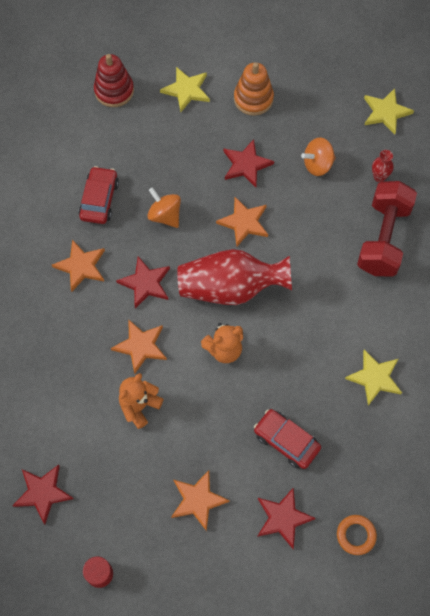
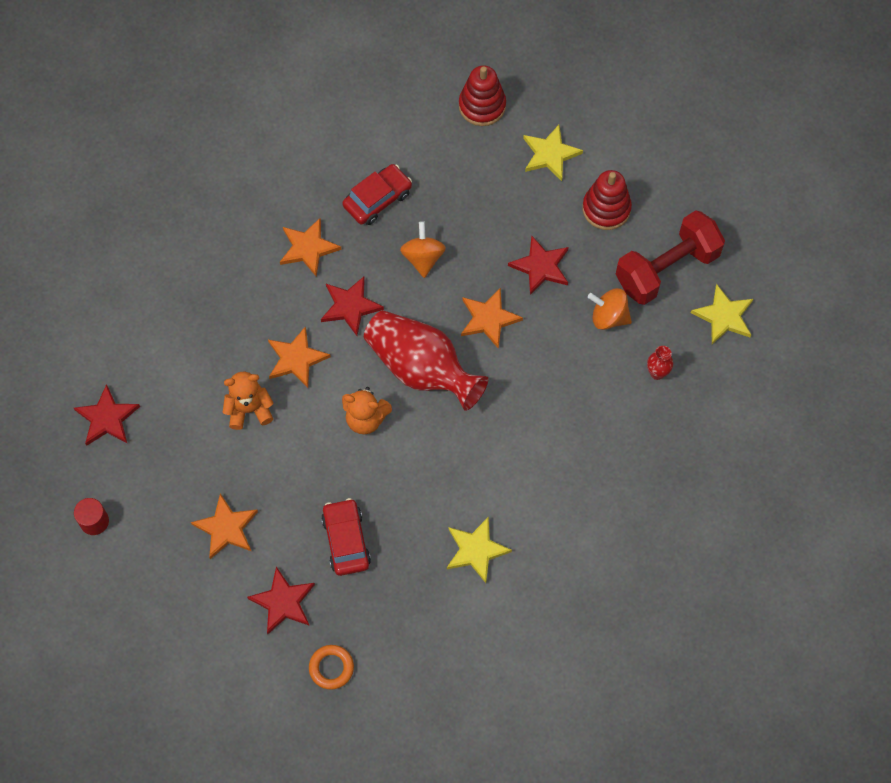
camera: 40 degrees right, 0 degrees up
(253, 99) = (606, 209): orange stacking toy -> red stacking toy
(383, 238) = (605, 433): red dumbbell -> red dumbbell (666, 269)

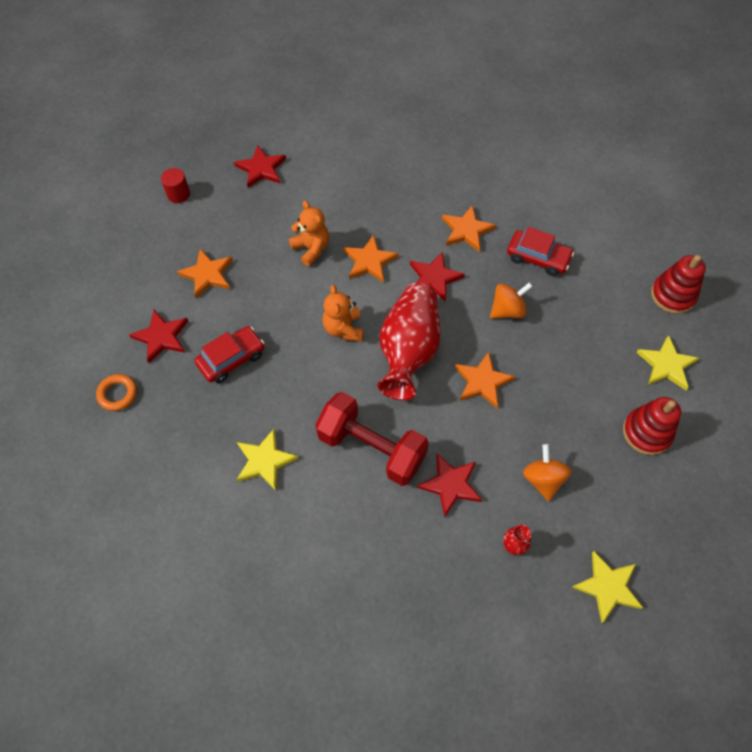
camera: 65 degrees right, 5 degrees down
(540, 266) = (556, 402): red star -> red star (450, 484)
(666, 269) = (622, 511): red dumbbell -> red dumbbell (372, 448)

